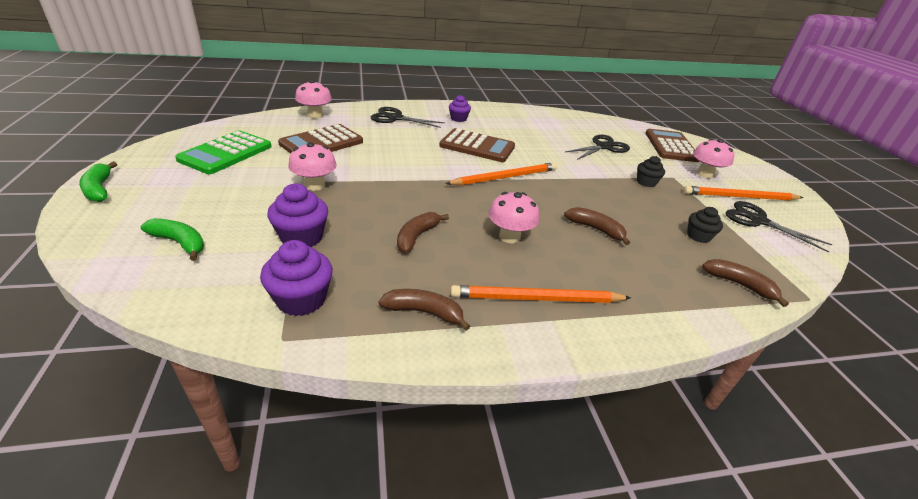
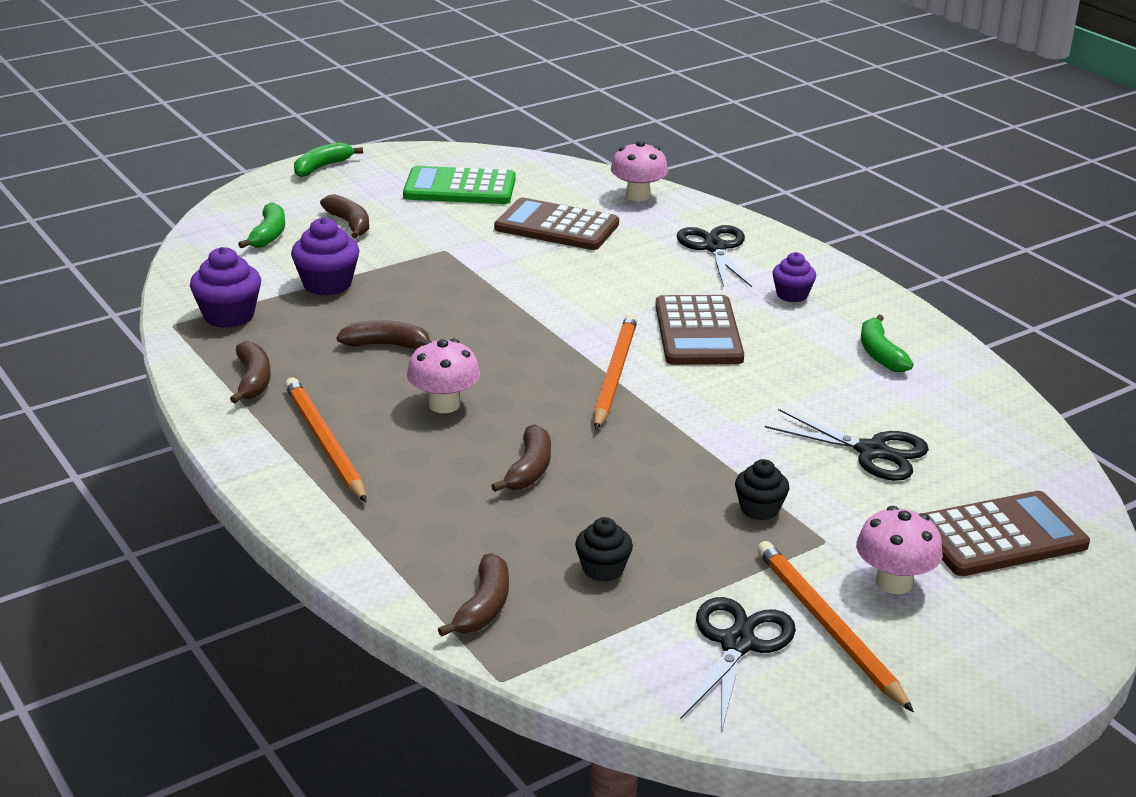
camera: 70 degrees right, 5 degrees down
(216, 203) = (349, 224): none -> brown banana
(315, 185) = (440, 257): pink mushroom -> none
(505, 177) = (614, 374): orange pencil -> orange pencil turned 120 degrees counterclockwise
(524, 121) = (880, 354): none -> green banana

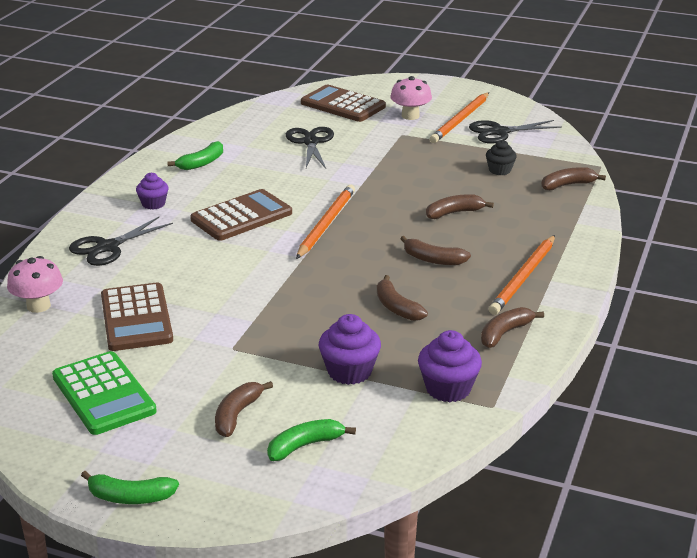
camera: 125 degrees left, 0 degrees up
(444, 404) = (433, 259): pink mushroom -> brown banana
(614, 374) = (326, 224): orange pencil -> orange pencil turned 135 degrees clockwise
(759, 509) = (399, 153): black cupcake -> none

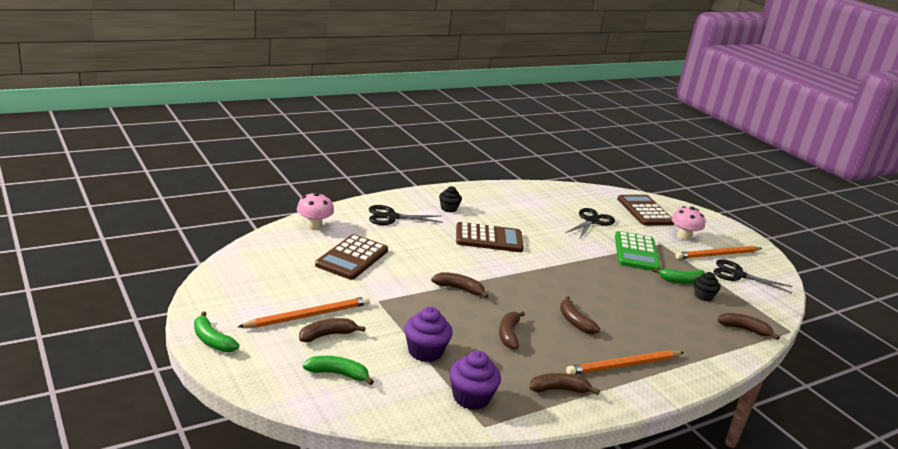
camera: 35 degrees right, 5 degrees down
(103, 394) = (278, 284): green calculator -> green calculator (636, 252)
(153, 204) = (448, 208): purple cupcake -> black cupcake
(201, 163) = (507, 201): green banana -> green banana (681, 281)
(326, 224) = (534, 267): orange pencil -> orange pencil (308, 315)
(454, 213) = (631, 304): brown banana -> brown banana (459, 289)

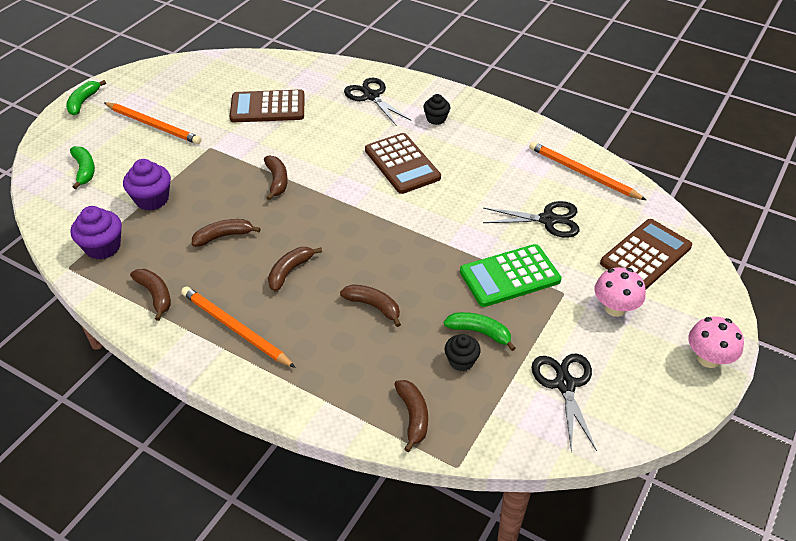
camera: 65 degrees right, 20 degrees up
(314, 226) = (301, 69): pink mushroom -> pink mushroom (708, 358)
(327, 335) = (133, 144): brown banana -> brown banana (373, 306)
(681, 281) = (480, 332): green banana -> green banana turned 150 degrees clockwise
(717, 255) = (601, 352): orange pencil -> orange pencil (582, 173)

